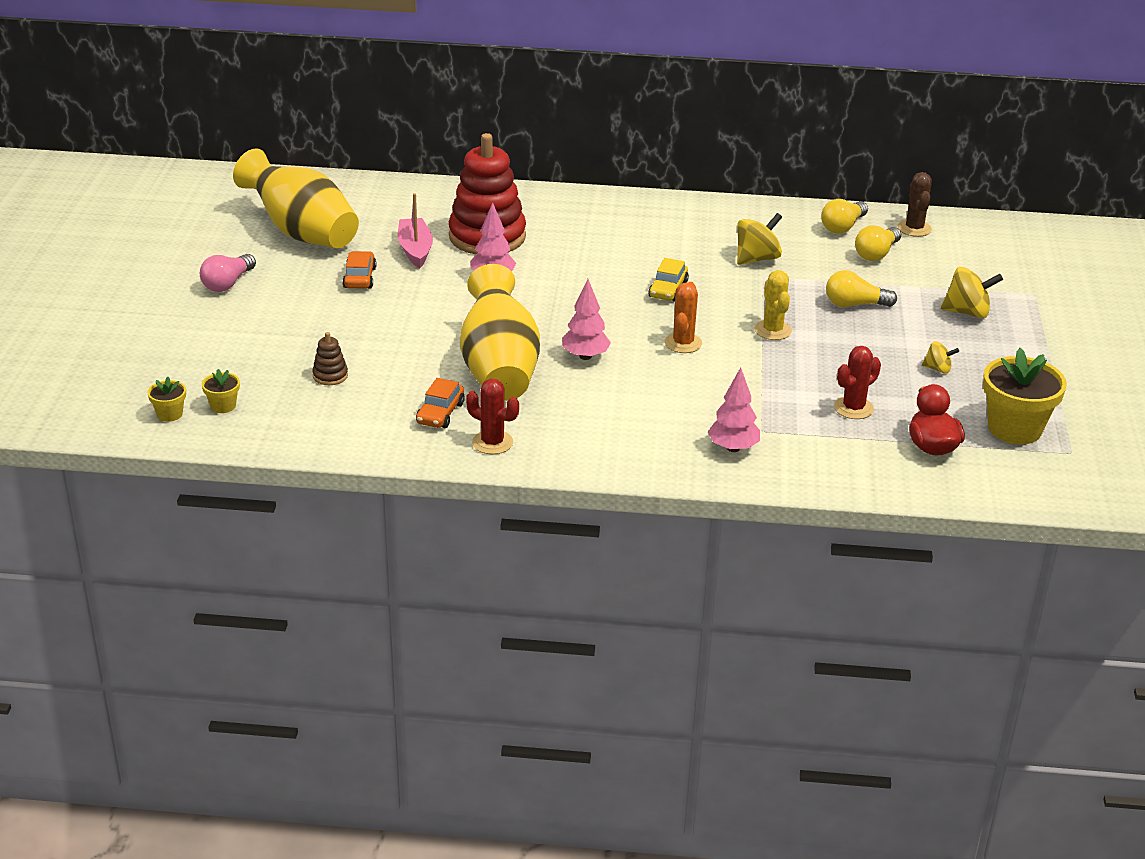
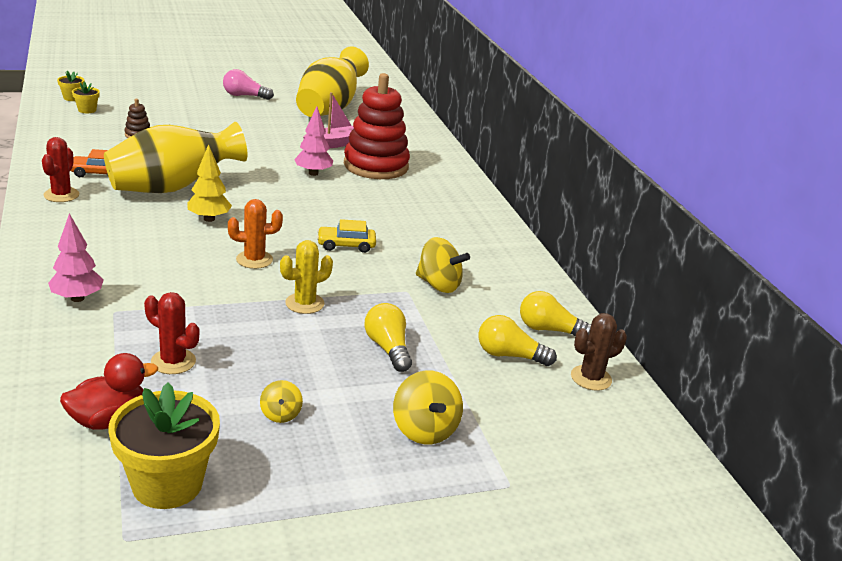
camera: 65 degrees right, 5 degrees down
(359, 278) = (279, 131): orange car -> none
(585, 356) = (209, 219): pink tree -> yellow tree

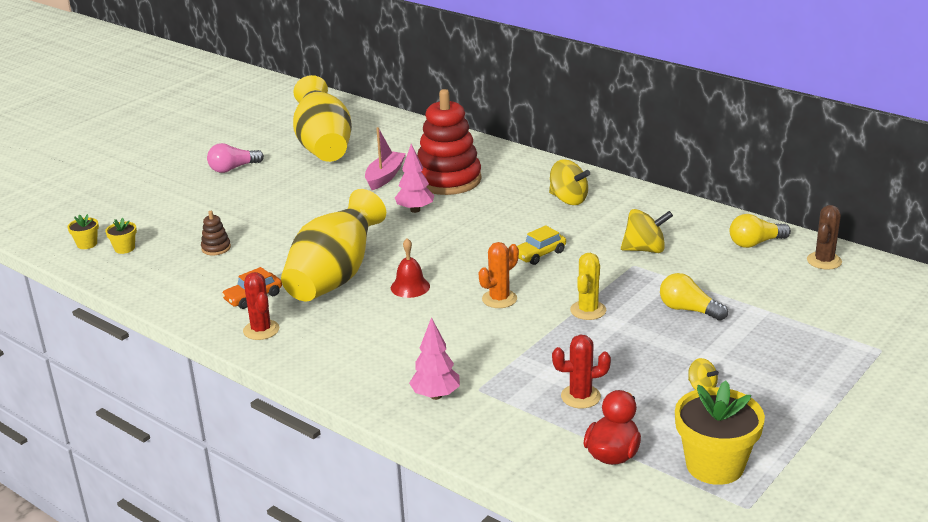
camera: 30 degrees left, 0 degrees up
(209, 219) = (410, 287): yellow tree -> red bell
(424, 430) = (791, 346): yellow spinning top -> yellow spinning top (568, 199)
(509, 355) = (761, 273): yellow light bulb -> none

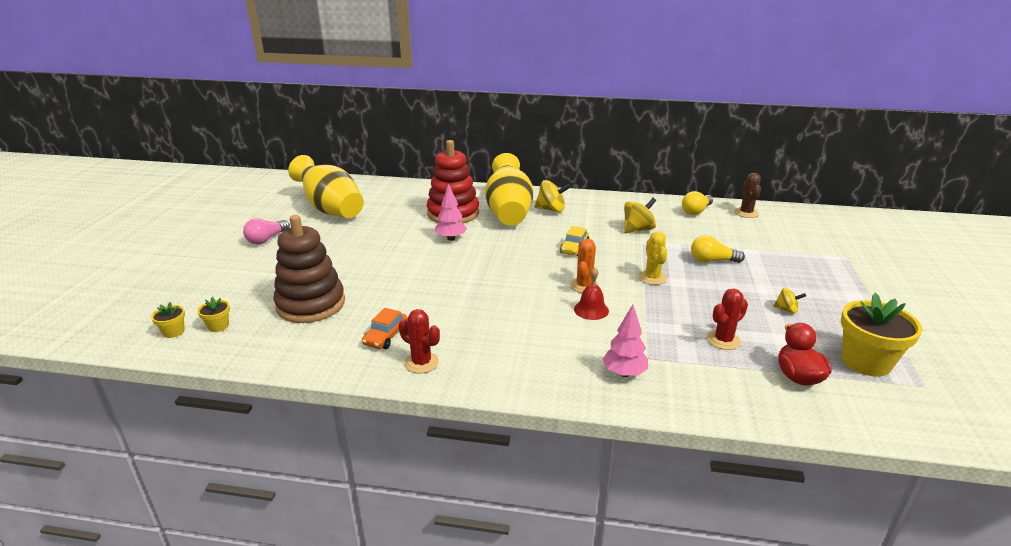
camera: 30 degrees left, 0 degrees up
(216, 248) = (311, 304): brown stacking toy -> brown stacking toy, size x2.49
(335, 277) = (440, 302): yellow vase -> yellow vase (508, 212)
(385, 177) = (402, 221): pink boat -> none
(410, 287) = (508, 294): red bell -> red bell (591, 310)

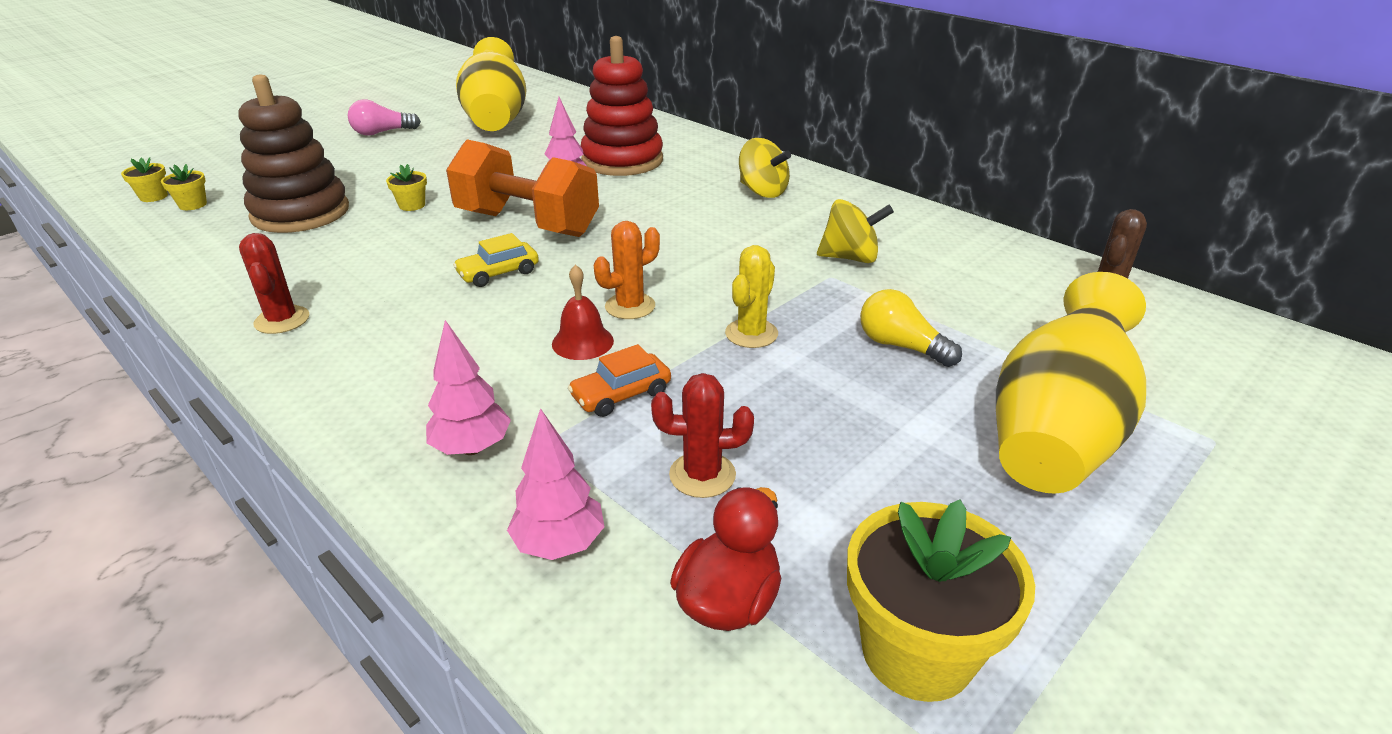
camera: 35 degrees right, 5 degrees up
(376, 276) = (412, 205): none -> yellow flower pot
(386, 336) = (303, 275): orange car -> orange car (621, 395)
(463, 264) = (527, 224): none -> orange dumbbell
(508, 212) = (696, 178): yellow vase -> yellow vase (1055, 433)
(574, 248) = (705, 252): yellow car -> yellow car (498, 273)
(696, 211) = (1005, 262): yellow light bulb -> none
(718, 389) = (559, 544): none -> pink tree
(786, 309) = (908, 479): yellow spinning top -> none

